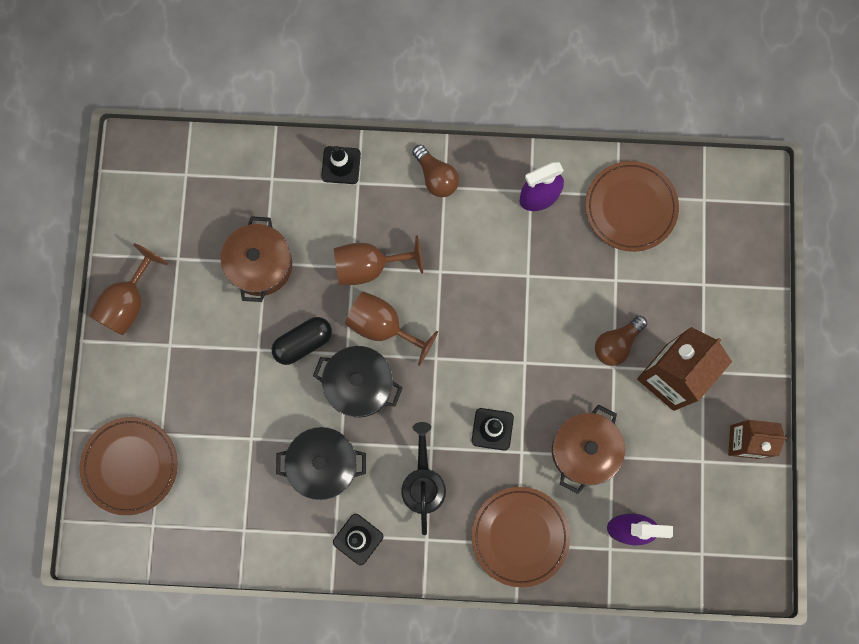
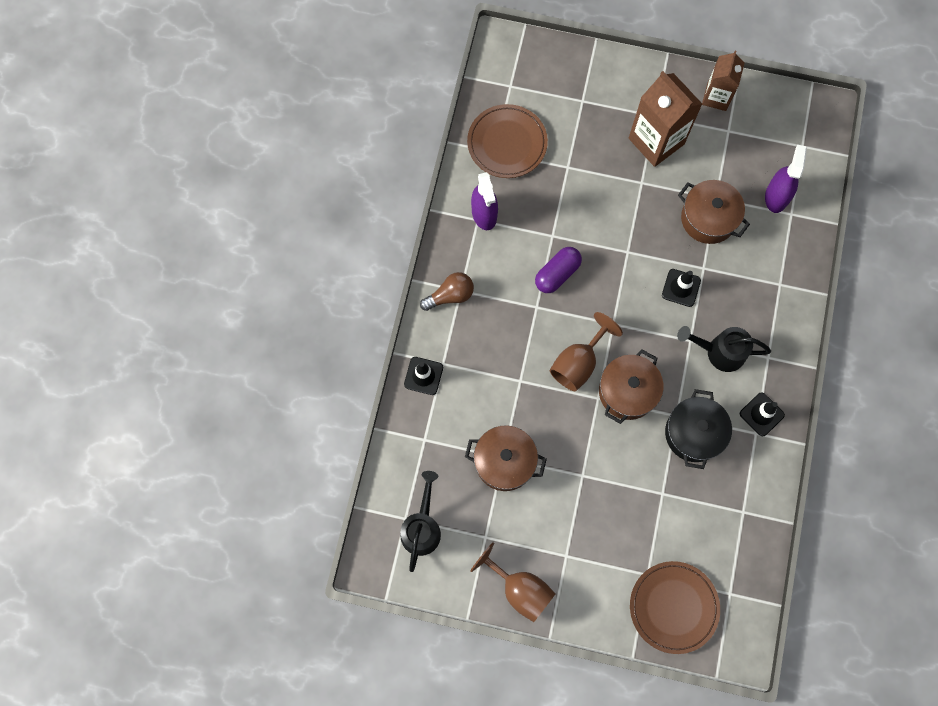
camera: 80 degrees left, 5 degrees down
(178, 193) = (422, 528): none -> black watering can
(303, 343) = (582, 434): black capsule -> none
(359, 385) = (627, 391): black pot -> brown pot
(369, 266) = (522, 366): brown goblet -> none
(483, 288) = (557, 274): none -> purple capsule
(520, 536) = (773, 282): brown plate -> none
(616, 344) = (622, 176): brown light bulb -> none

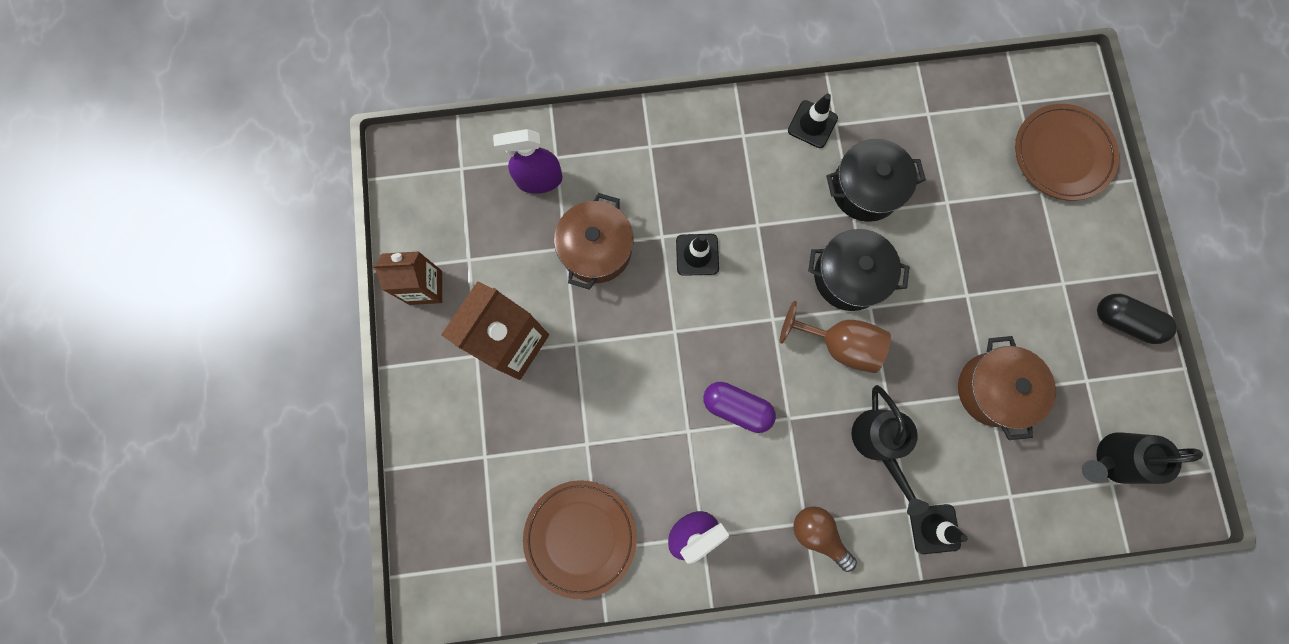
camera: 110 degrees left, 5 degrees up
(520, 589) = (1124, 321): brown goblet -> black capsule
(627, 391) = (849, 276): brown pot -> black pot
(720, 352) = (758, 188): black watering can -> black watering can (878, 443)

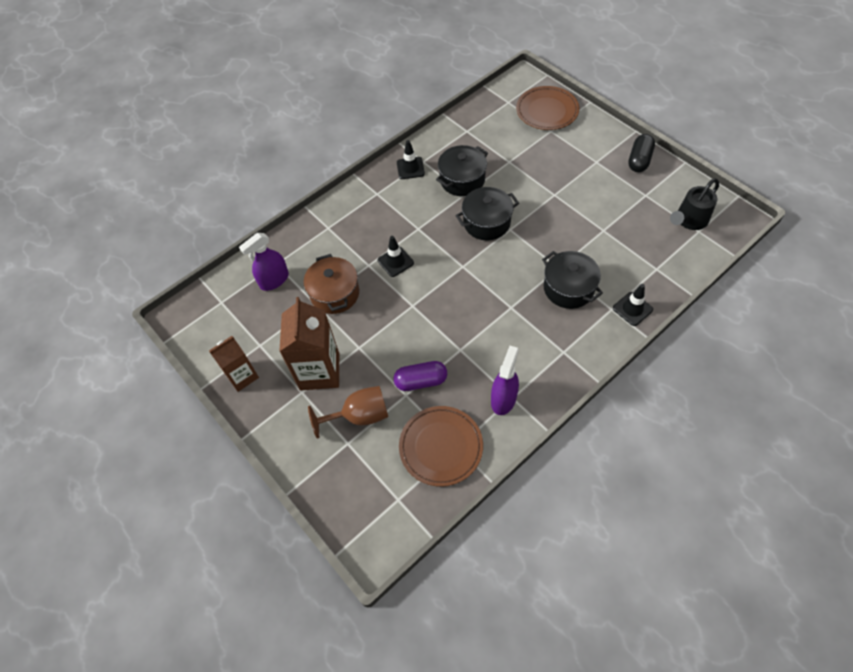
camera: 30 degrees left, 20 degrees down
(736, 408) = (478, 320): purple capsule -> purple capsule (421, 381)
(818, 534) = (574, 352): brown light bulb -> none
(838, 344) = (507, 256): brown goblet -> brown goblet (359, 416)
(878, 443) = (568, 288): black watering can -> black pot
(993, 389) = (604, 227): brown pot -> none
(1124, 321) = (639, 160): black capsule -> black capsule turned 60 degrees counterclockwise

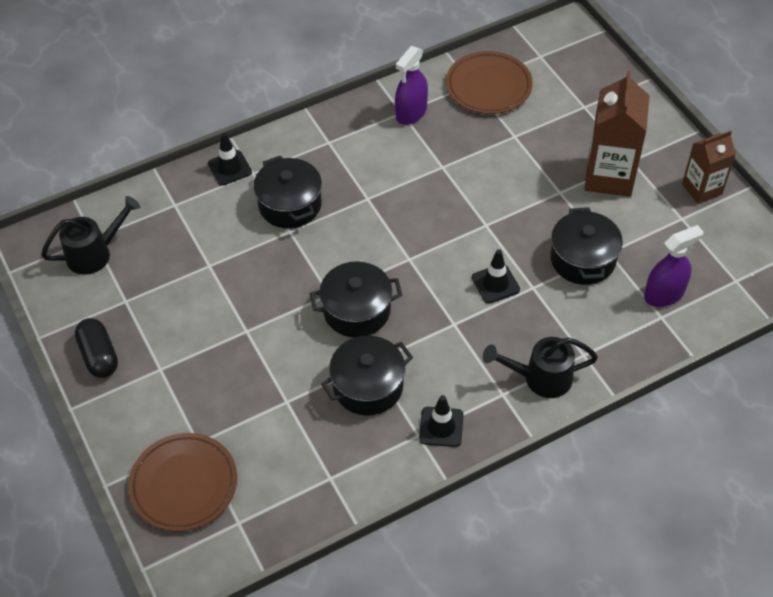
camera: 170 degrees left, 5 degrees down
(335, 293) = (583, 259): brown pot -> black pot
(354, 207) = (540, 378): none -> black watering can
(359, 416) = (568, 127): brown goblet -> none
(421, 381) = (495, 145): purple capsule -> none
(639, 160) = (99, 356): black capsule -> black capsule turned 60 degrees counterclockwise

